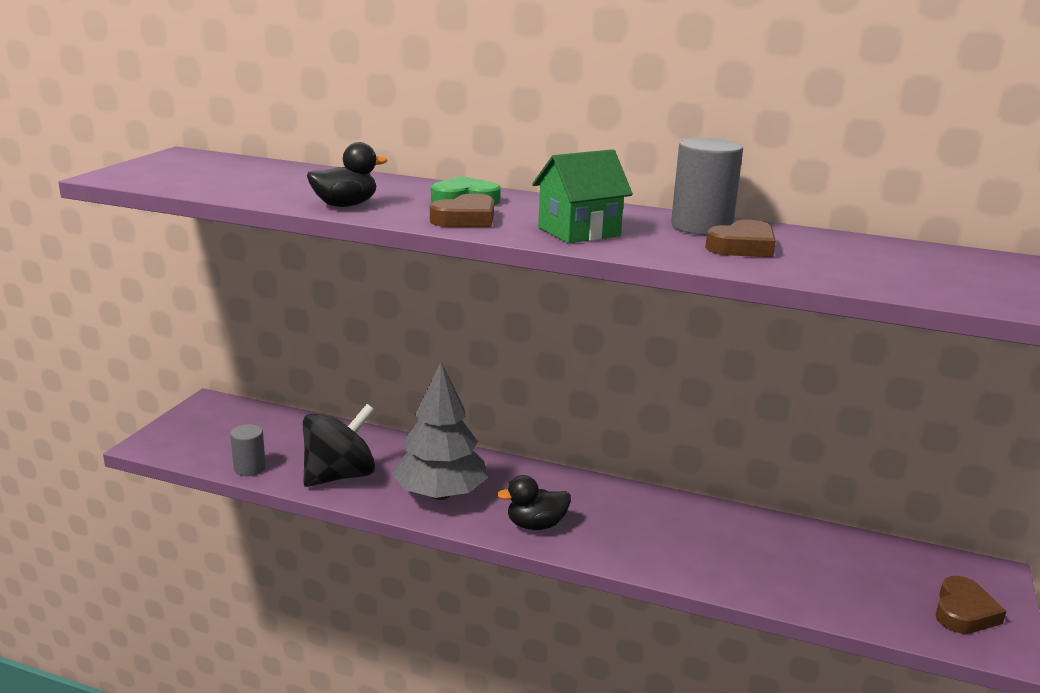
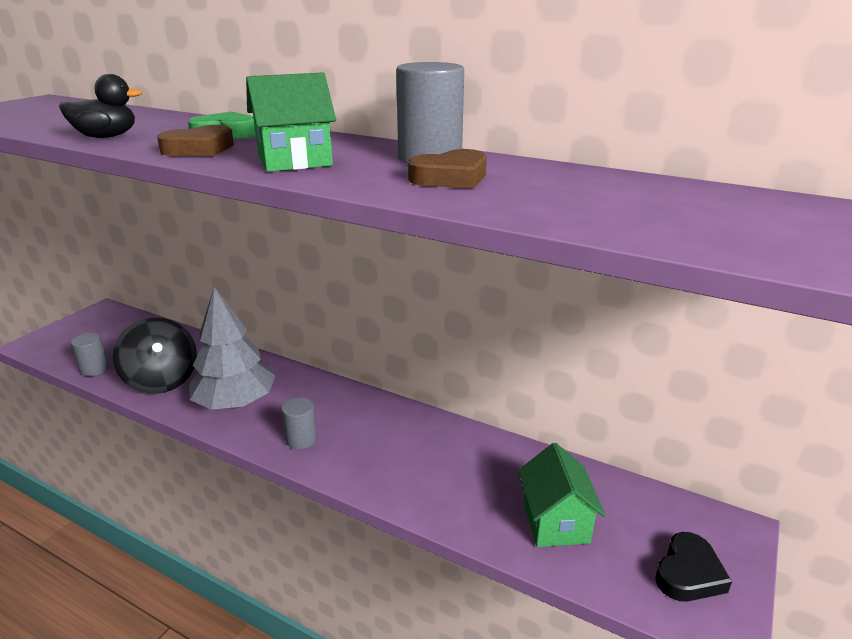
camera: 10 degrees right, 5 degrees up
(340, 476) = (162, 380): black spinning top -> black spinning top turned 90 degrees clockwise
(536, 525) = (301, 439): black duck -> grey cylinder
(828, 580) = (555, 522): none -> green house
(964, 612) = (688, 573): brown heart -> black heart

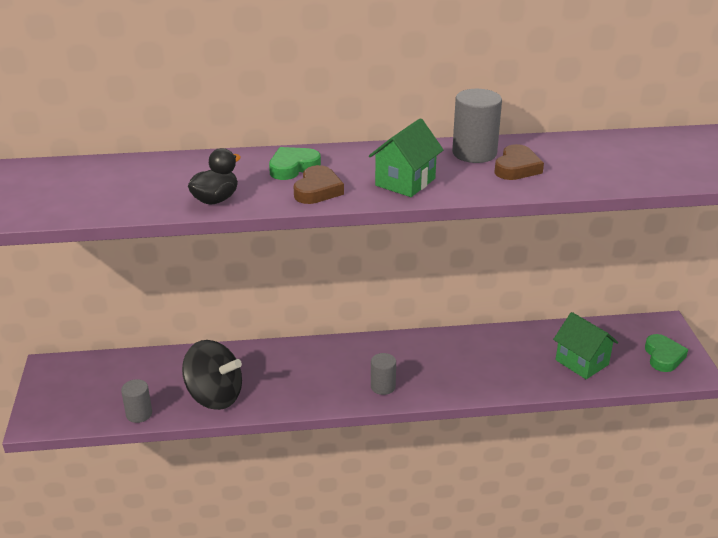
camera: 35 degrees left, 5 degrees up
(235, 403) = (300, 385): grey tree -> none
(688, 573) = (663, 356): black heart -> green heart

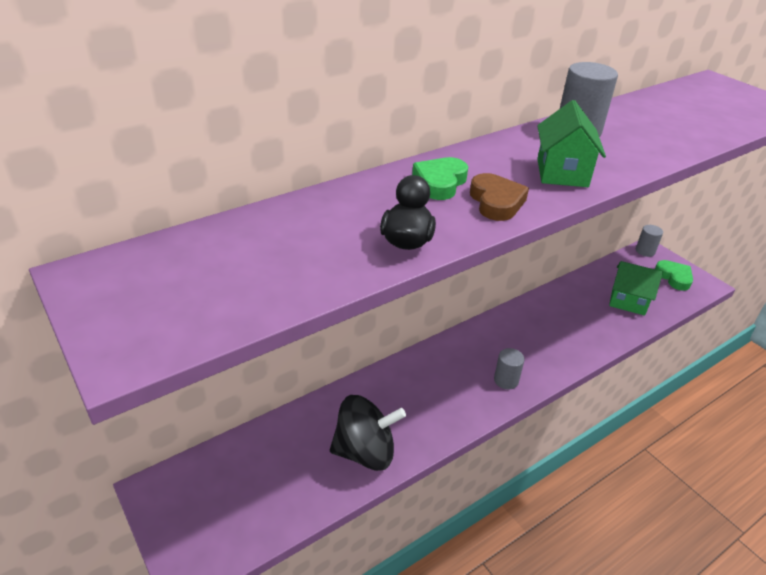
camera: 30 degrees left, 5 degrees up
(139, 414) = (304, 506): grey cylinder -> grey cylinder (645, 251)
(516, 168) = (630, 137): brown heart -> none

